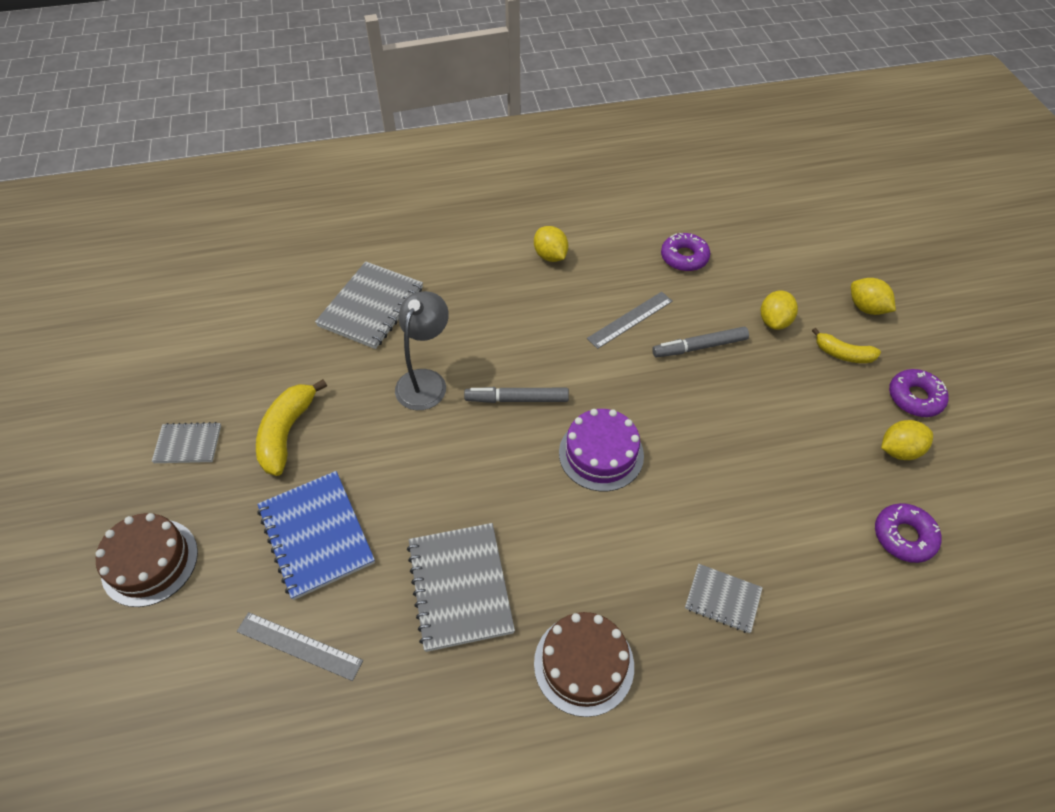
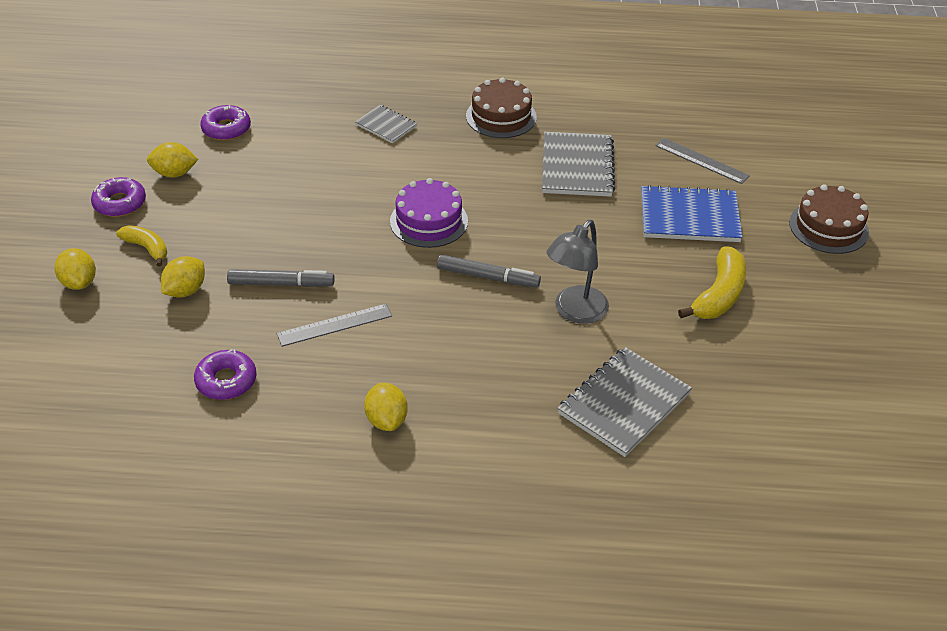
camera: 165 degrees left, 10 degrees down
(188, 444) = (816, 305): grey notebook -> none
(316, 535) = (689, 217): blue notebook -> blue notebook turned 75 degrees counterclockwise

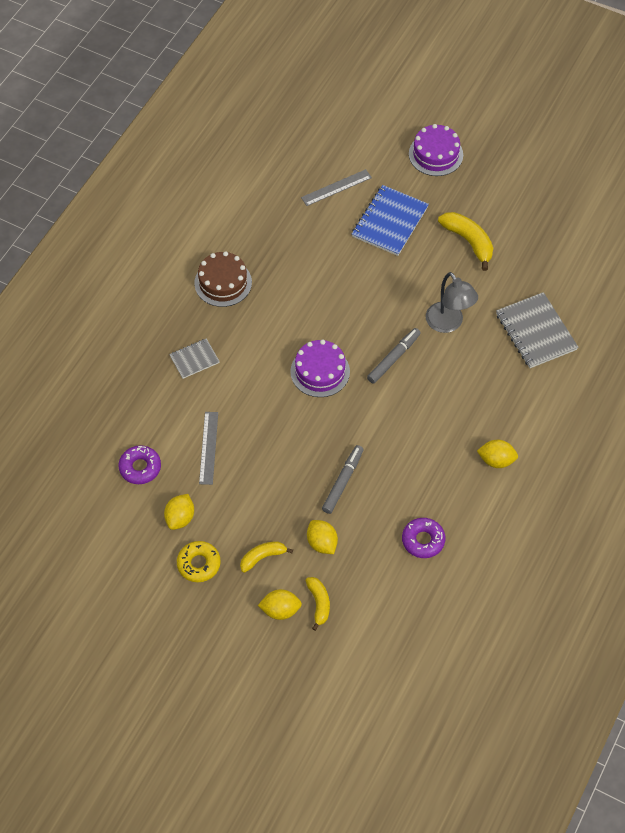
camera: 65 degrees left, 15 degrees up
(98, 312) = (319, 603): none -> yellow banana
(120, 203) = (199, 564): purple donut -> yellow donut
(334, 325) = (398, 462): grey ruler -> grey ruler (208, 448)
(577, 167) = (305, 261): grey notebook -> none
(828, 227) = (435, 154): brown cake -> purple cake

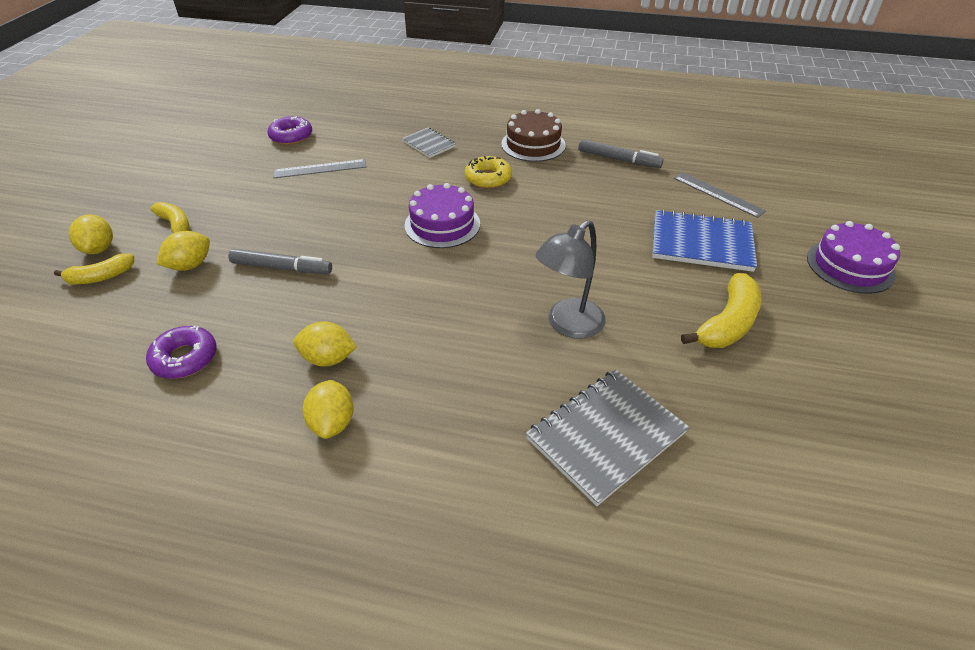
camera: 75 degrees right, 15 degrees down
(180, 518) = (231, 166): yellow lemon -> yellow lemon (328, 359)
(199, 564) = (172, 186): yellow donut -> yellow donut (488, 178)
(393, 358) = (485, 281): grey marker -> grey marker (618, 159)

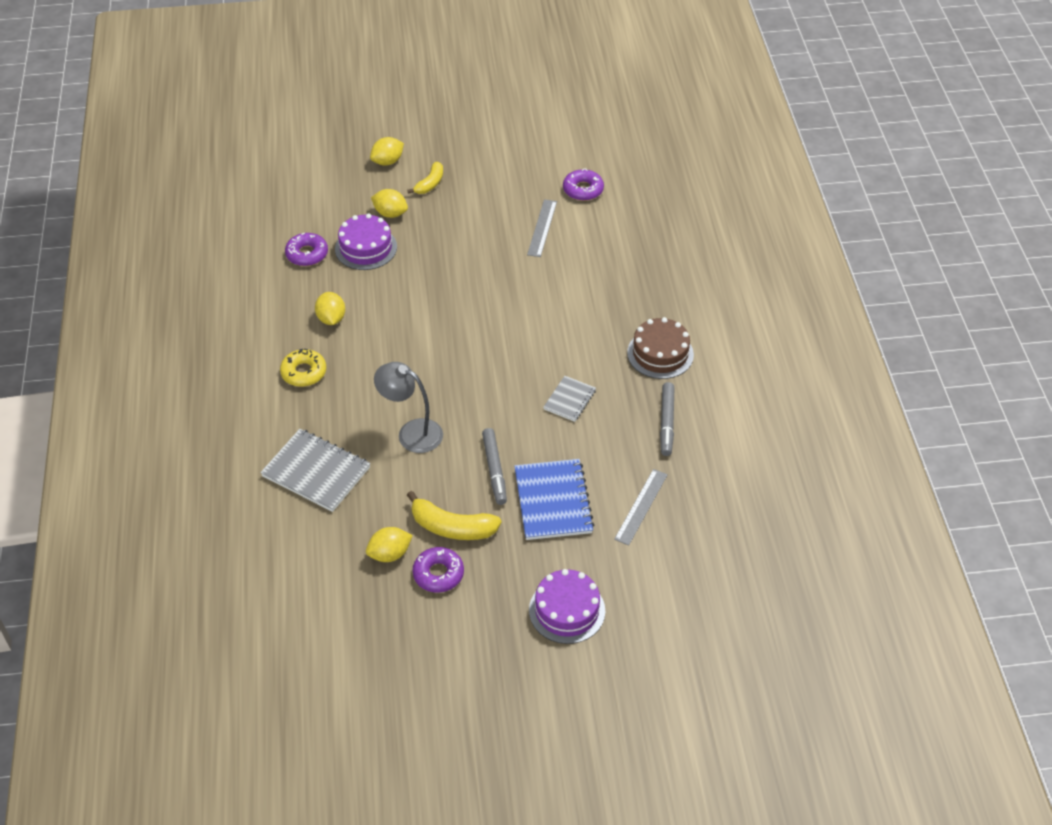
camera: 70 degrees right, 5 degrees up
(101, 277) = (361, 178): yellow banana -> none
(282, 268) = (408, 260): grey marker -> grey marker (494, 470)
(320, 169) = (542, 228): grey ruler -> grey ruler turned 45 degrees clockwise
(332, 422) = (282, 341): yellow lemon -> yellow lemon (390, 554)
(429, 144) = (620, 281): grey notebook -> grey notebook (569, 400)
(442, 224) = (500, 328): purple cake -> purple cake (366, 248)
(488, 178) = (583, 337): yellow donut -> yellow donut (304, 372)
(799, 350) = (438, 574): none -> purple donut

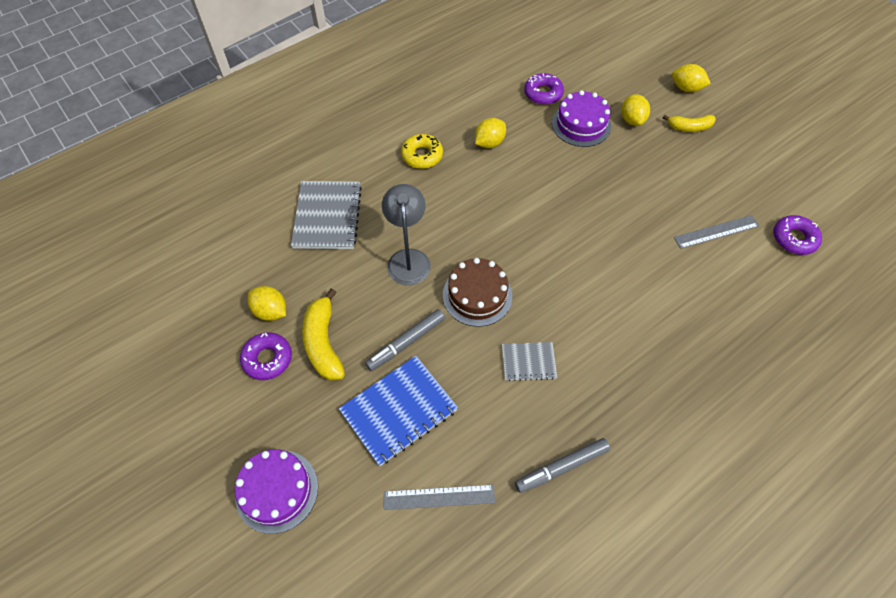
camera: 60 degrees right, 10 degrees up
(660, 353) = (646, 414): brown cake -> brown cake (477, 295)

